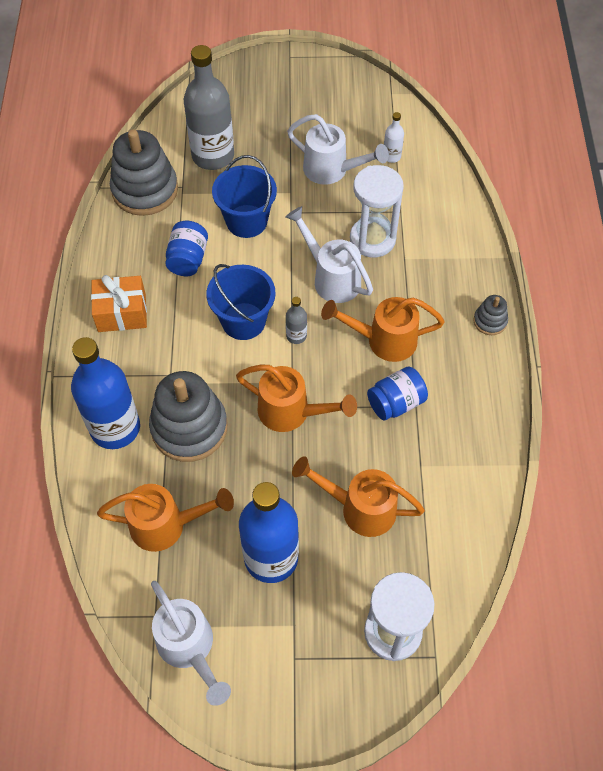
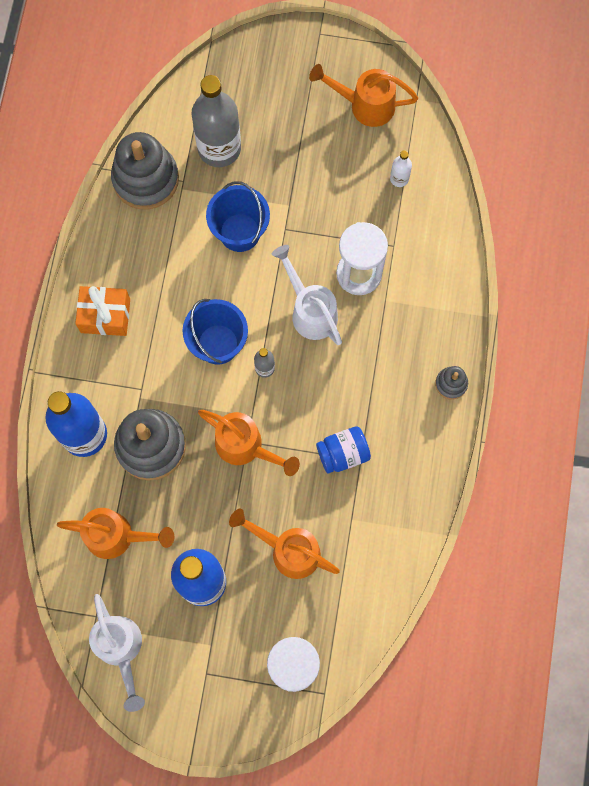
camera: 10 degrees right, 15 degrees up
(188, 259) = (176, 266): blue jar -> none
(332, 170) = (335, 186): white watering can -> none
(383, 340) = (345, 387): orange watering can -> orange watering can (365, 105)

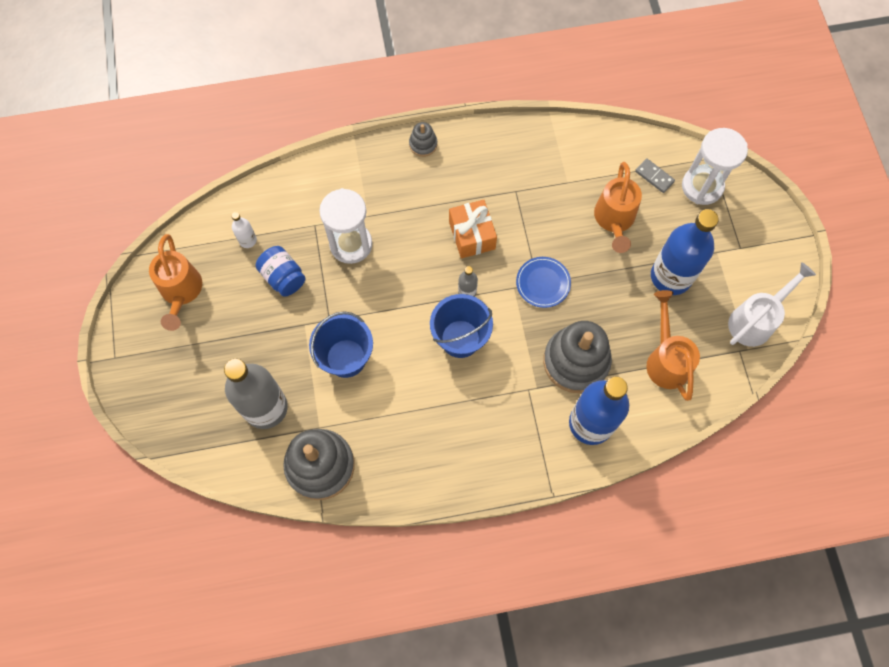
camera: 110 degrees left, 5 degrees down
(105, 316) = (472, 449): orange gift -> orange gift (472, 235)
(245, 447) = (543, 283): orange watering can -> blue plate
(310, 311) = (400, 272): white watering can -> none
(324, 617) = (654, 176): none -> grey domino
(343, 454) = (516, 206): blue jar -> blue jar (283, 277)

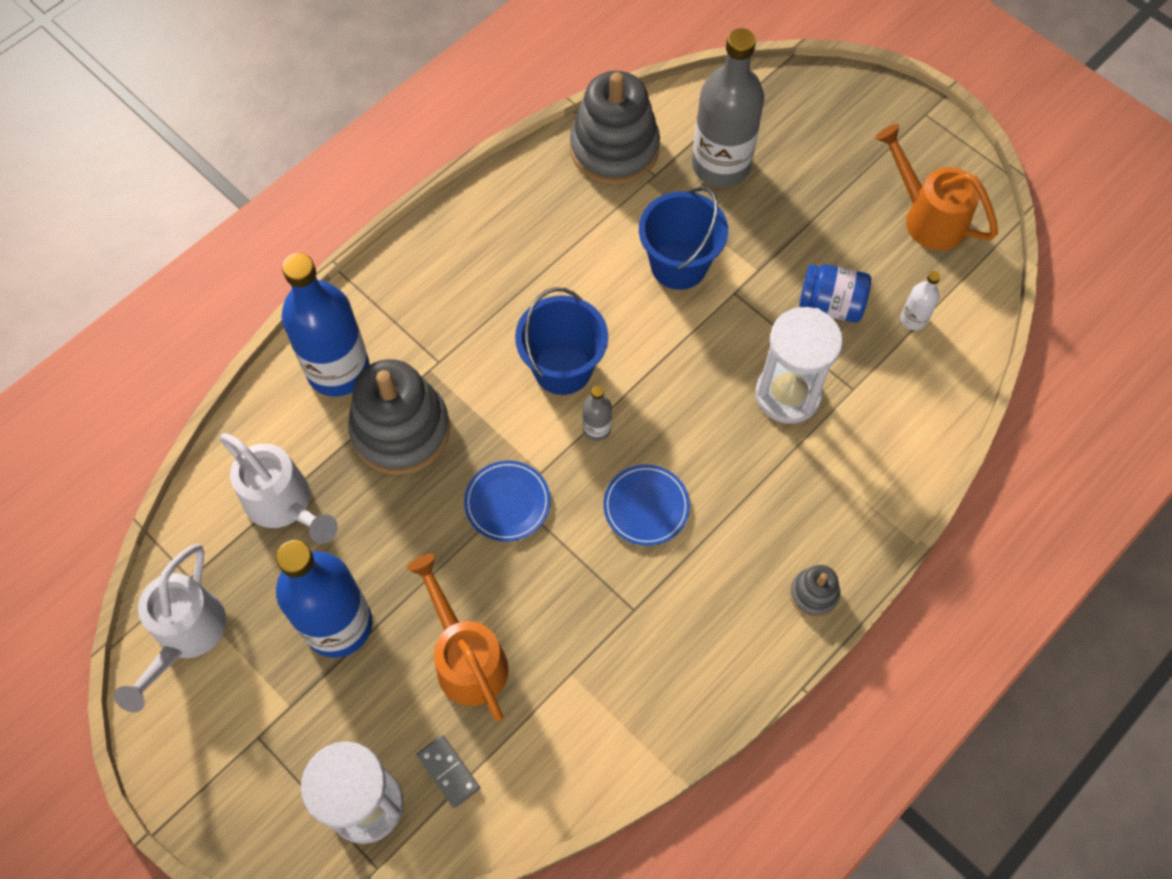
camera: 145 degrees right, 5 degrees down
(472, 235) = (646, 506): orange gift -> blue plate
(654, 176) = (448, 771): grey domino -> grey domino turned 45 degrees clockwise
(666, 359) = (284, 504): orange watering can -> white watering can

